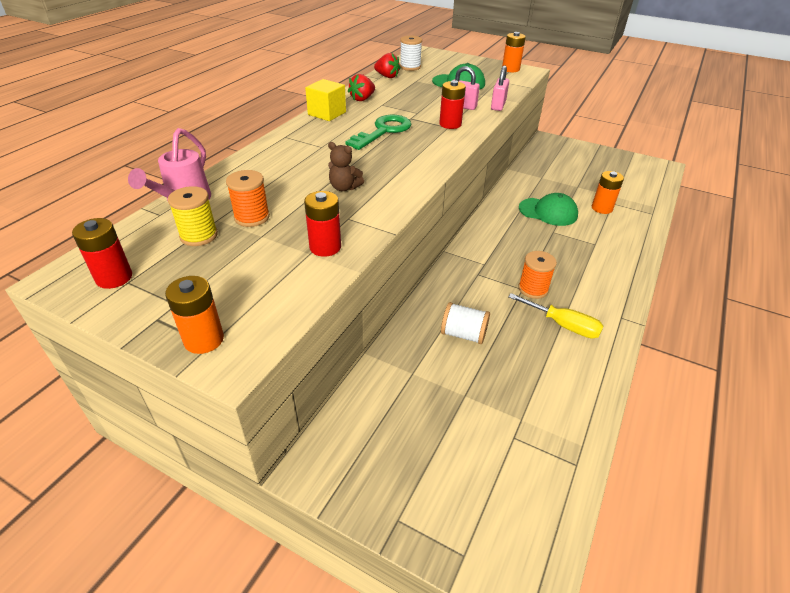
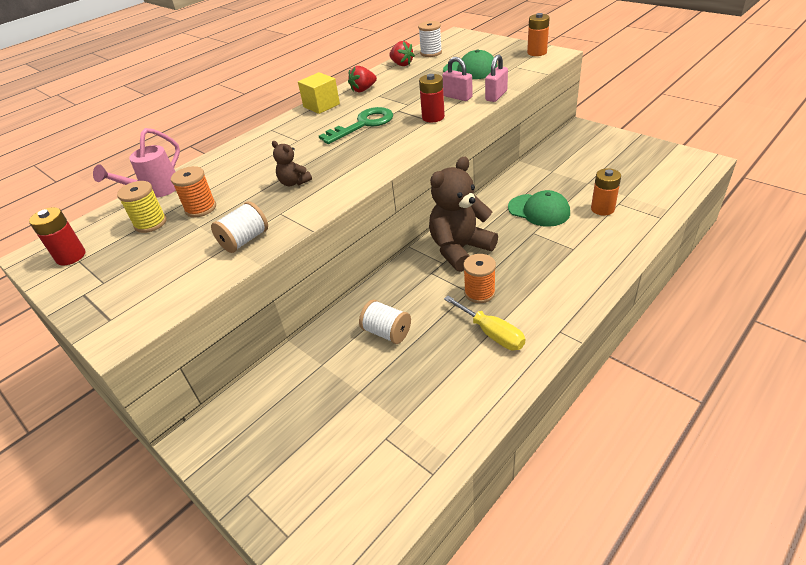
camera: 20 degrees right, 0 degrees up
(204, 340) = (107, 315): orange battery -> none
(325, 247) = (245, 240): red battery -> white spool
(494, 250) = (460, 249): none -> brown teddy bear

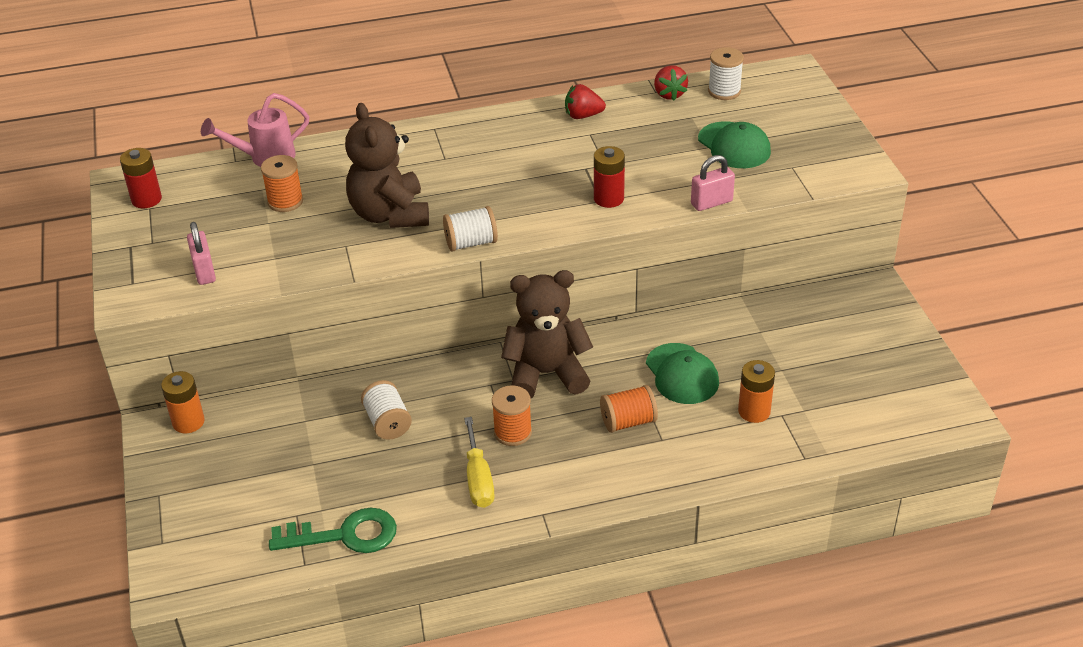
camera: 30 degrees right, 0 degrees up
(150, 223) = (232, 196): yellow spool -> none
(245, 240) = (291, 260): white spool -> white spool (471, 243)
(294, 182) = (390, 214): brown teddy bear -> brown teddy bear, size x2.16
(321, 105) = (516, 118): yellow cube -> none
(363, 124) = (528, 170): green key -> green key (345, 535)
(457, 97) = (669, 182): pink padlock -> pink padlock (204, 271)
(537, 52) = (847, 156): orange battery -> orange battery (188, 422)
(542, 249) = (628, 422): none -> orange spool

